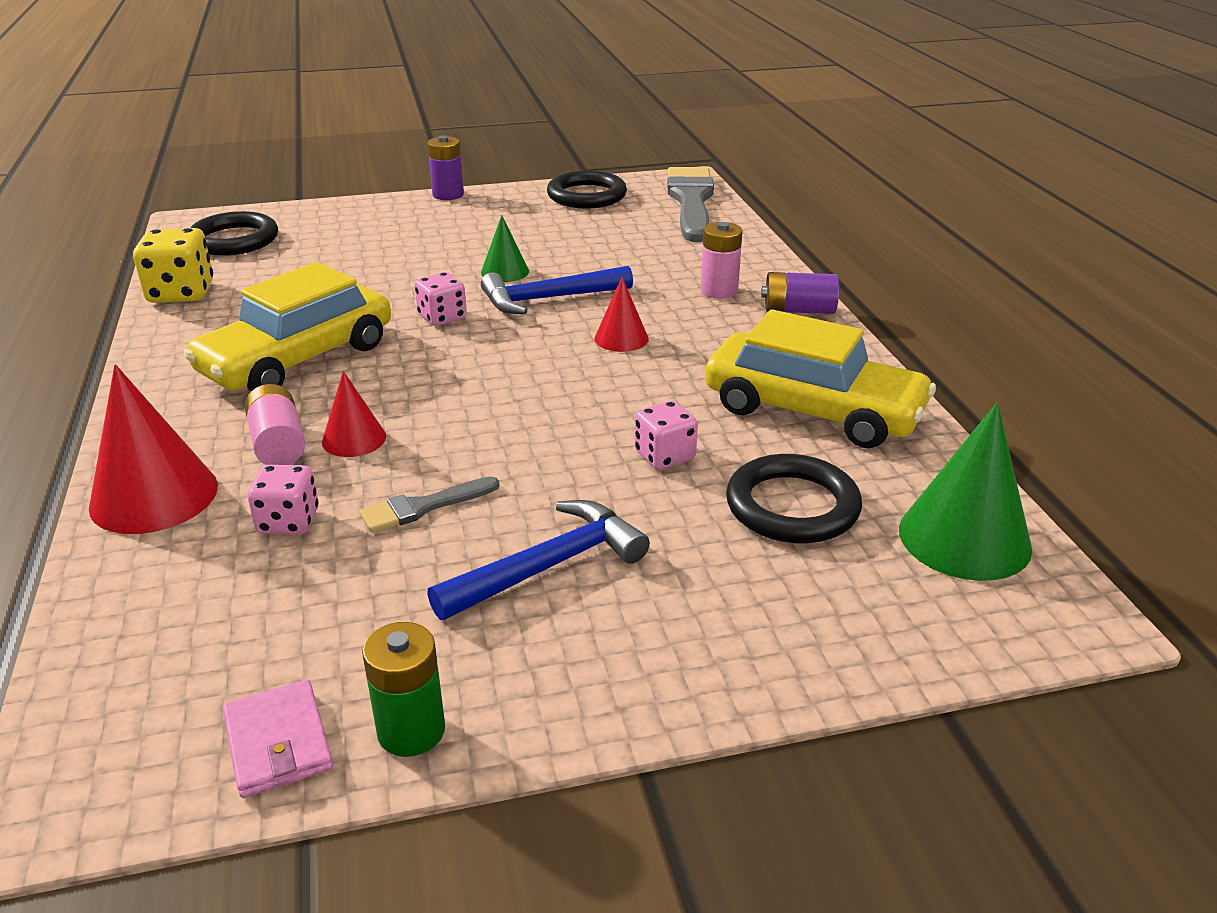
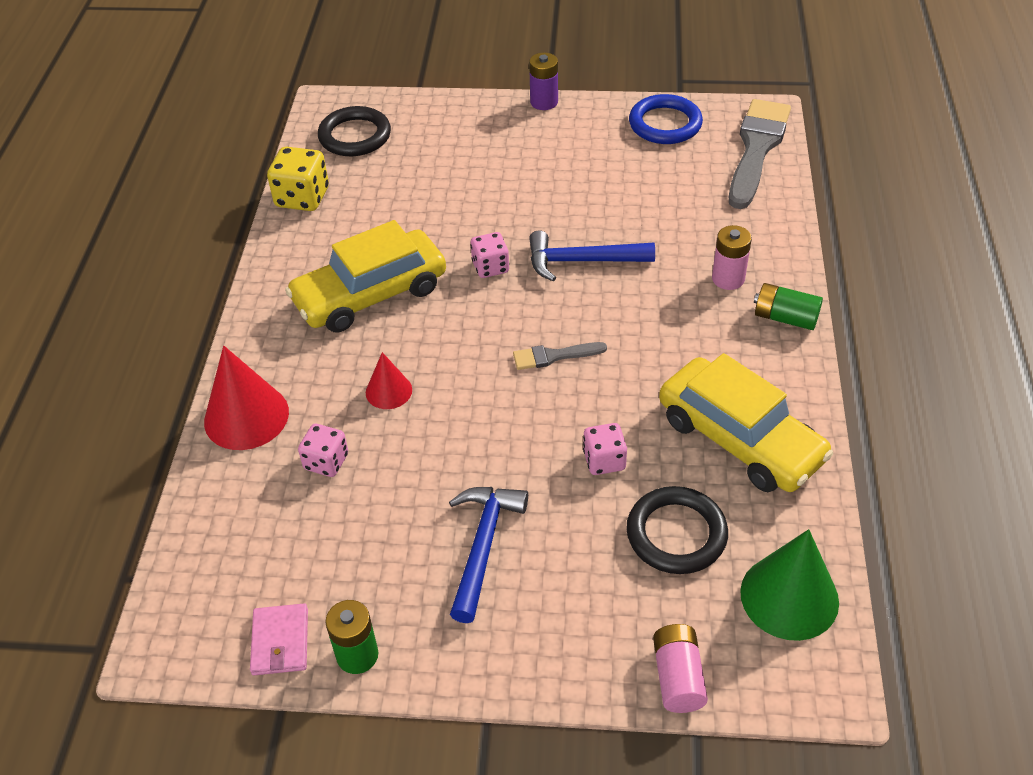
camera: 20 degrees right, 15 degrees up
(278, 444) = (336, 384): pink battery -> pink battery (678, 677)
(423, 507) = (417, 470): grey brush -> grey brush (554, 356)
(505, 272) = (558, 219): green cone -> none
(548, 566) = (483, 546): blue hammer -> blue hammer turned 60 degrees counterclockwise
(586, 196) = (665, 124): black ring -> blue ring
(621, 338) = (622, 322): red cone -> none
(798, 310) = (785, 318): purple battery -> green battery

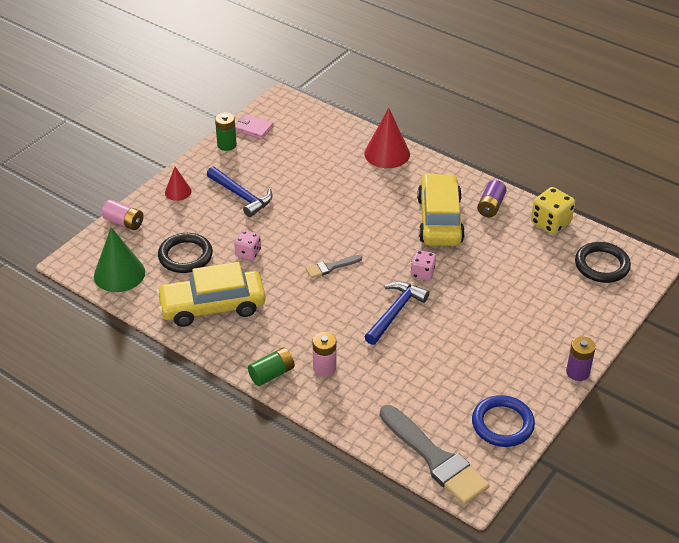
camera: 120 degrees right, 5 degrees down
(305, 259) = (490, 206): none -> purple battery
(326, 462) = (335, 168): pink dice -> none
(388, 391) = (361, 201): red cone -> red cone (178, 191)
(554, 356) = (331, 267): grey brush -> grey brush turned 135 degrees counterclockwise

